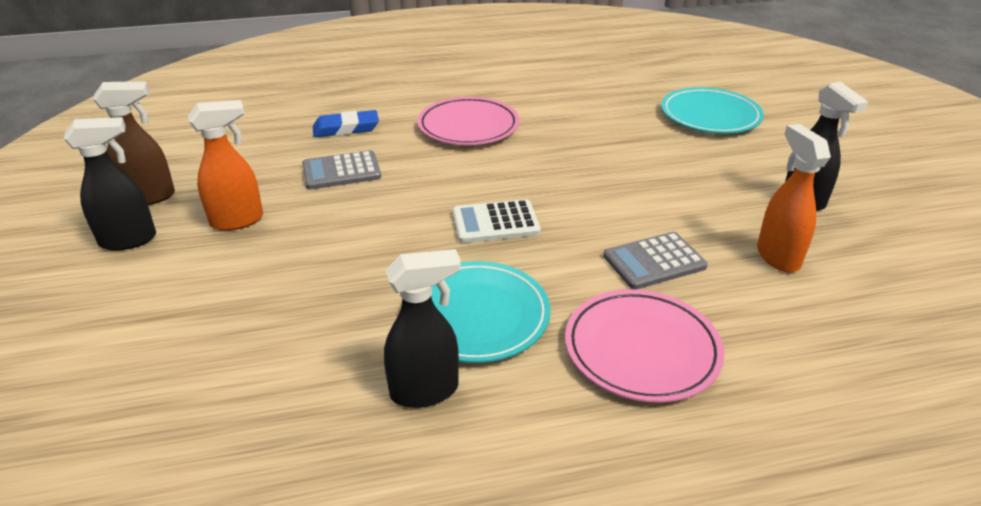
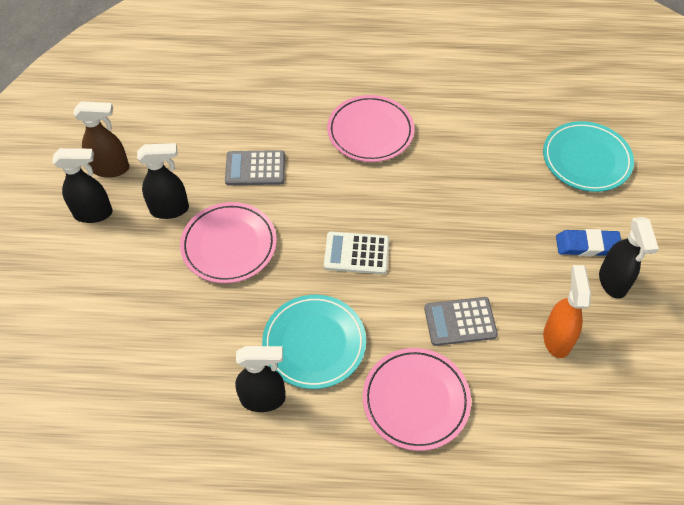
camera: 15 degrees right, 20 degrees up
(238, 221) = (170, 209): orange spray bottle -> black spray bottle
(327, 241) = (229, 245): none -> pink plate
(346, 128) = (270, 114): blue eraser -> blue eraser (587, 245)

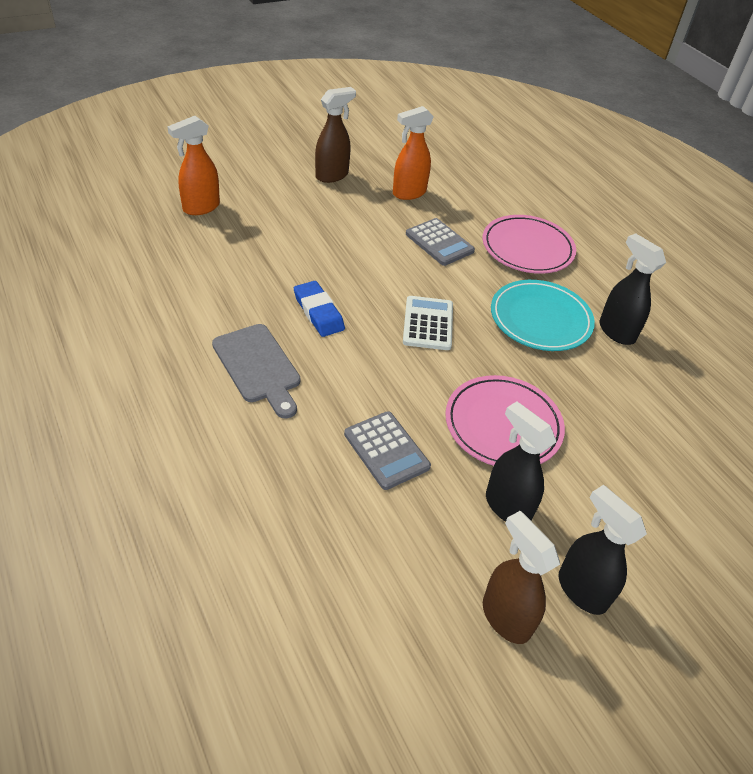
camera: 125 degrees left, 10 degrees down
(356, 253) = (428, 324): white calculator -> white calculator turned 150 degrees counterclockwise
(370, 132) = (258, 367): pink plate -> grey cutting board
(586, 159) = (201, 208): turquoise plate -> orange spray bottle
(587, 245) = (304, 192): blue eraser -> blue eraser (318, 312)
(612, 282) = (332, 175): black spray bottle -> brown spray bottle

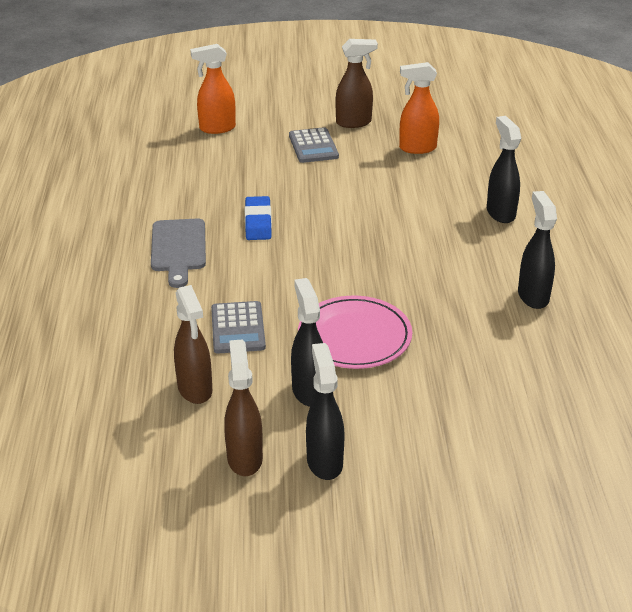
camera: 30 degrees right, 10 degrees down
(396, 546) = (195, 390): none -> brown spray bottle
(428, 324) = (349, 250): white calculator -> none
(439, 243) = (413, 192): grey calculator -> grey calculator (313, 146)
(527, 248) = (500, 213): pink plate -> black spray bottle
(540, 319) = (462, 270): turquoise plate -> none

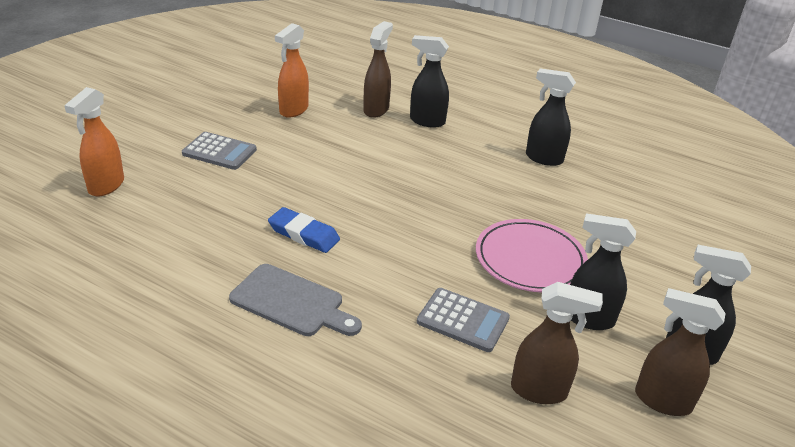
camera: 60 degrees left, 0 degrees up
(354, 122) = (212, 117): brown spray bottle -> brown spray bottle (376, 110)

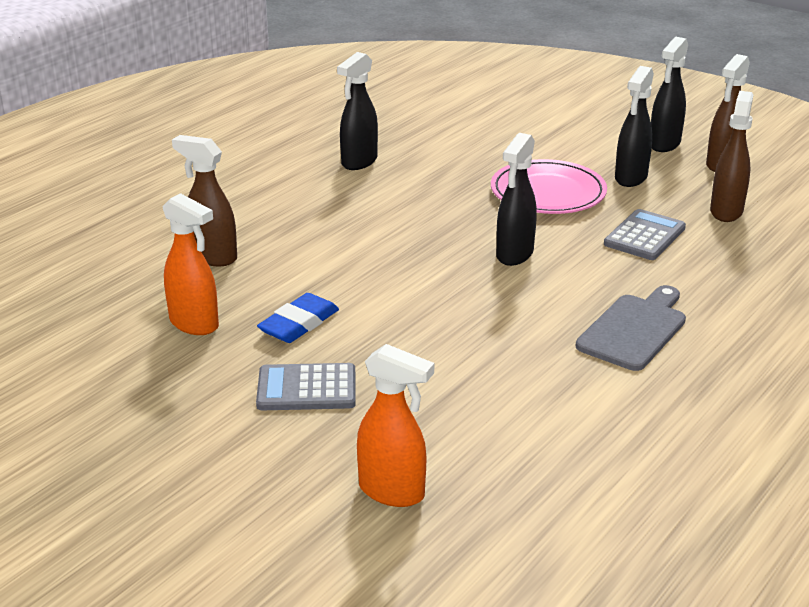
camera: 80 degrees left, 5 degrees down
(219, 152) = (306, 388): grey calculator -> grey calculator turned 120 degrees counterclockwise
(304, 234) = (510, 320): blue eraser -> blue eraser (299, 324)
(426, 121) = (255, 223): black spray bottle -> black spray bottle (514, 255)

